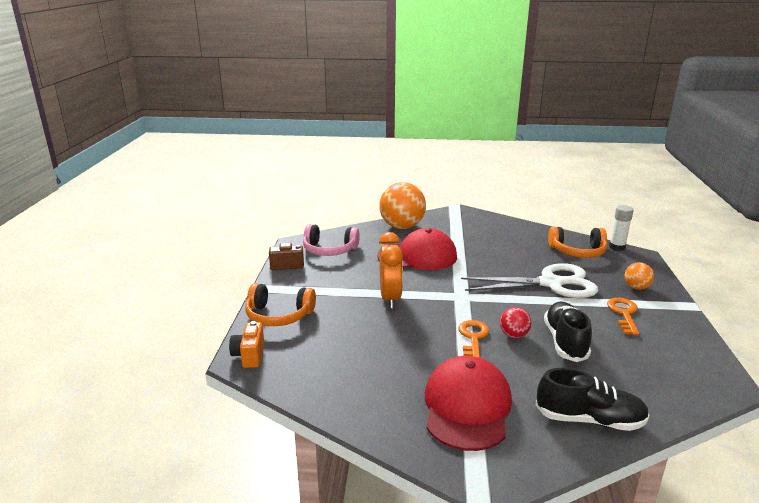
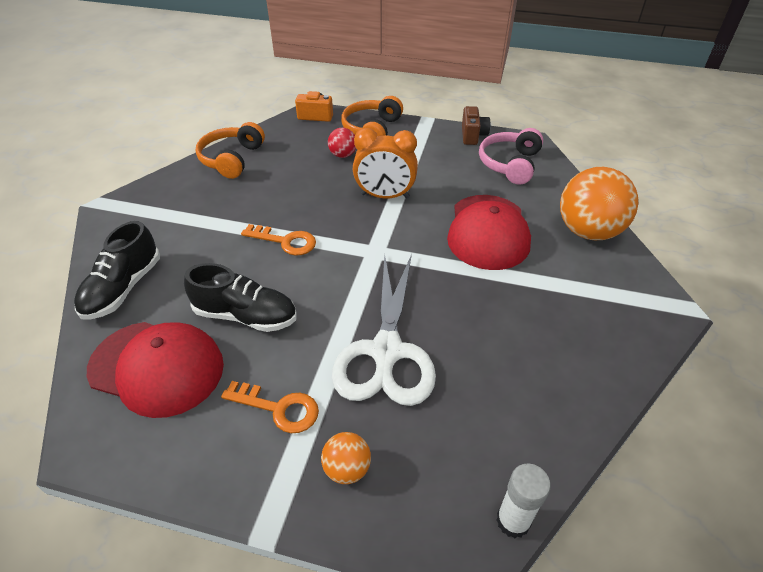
camera: 100 degrees right, 20 degrees up
(467, 407) = (189, 215): red cap -> red cap (157, 367)
(513, 335) = (278, 274): red ball -> red ball (343, 155)
(577, 251) = (495, 435): orange headphones -> orange headphones (232, 159)

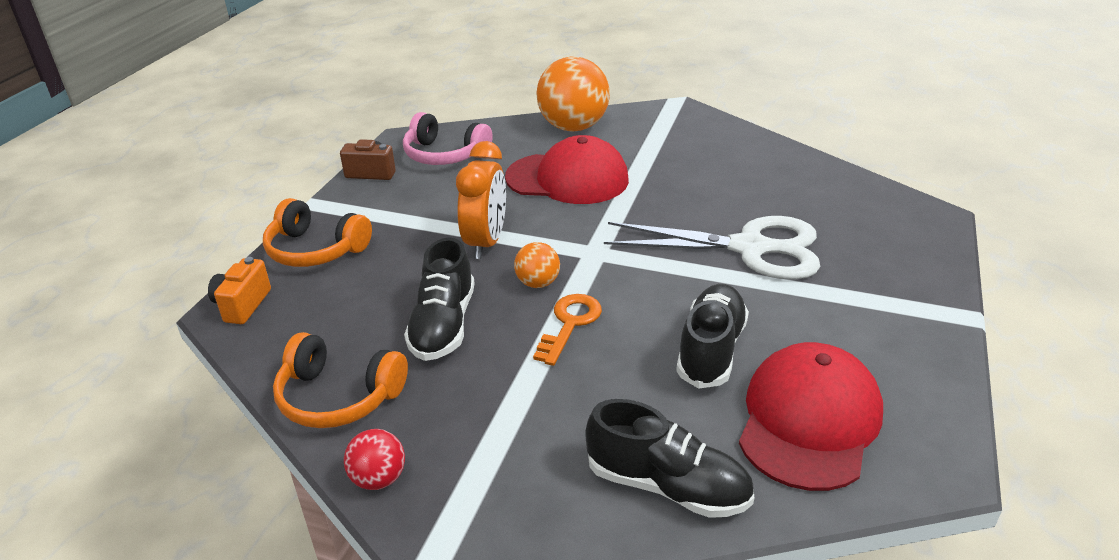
camera: 85 degrees left, 10 degrees down
(279, 408) = (839, 316): orange key -> none
(290, 187) = (443, 325): none -> black shoe
(343, 155) = (375, 276): red ball -> red ball (378, 479)
(347, 469) = (891, 272): orange ball -> orange ball (538, 283)
(513, 521) = (903, 197): white glue stick -> none

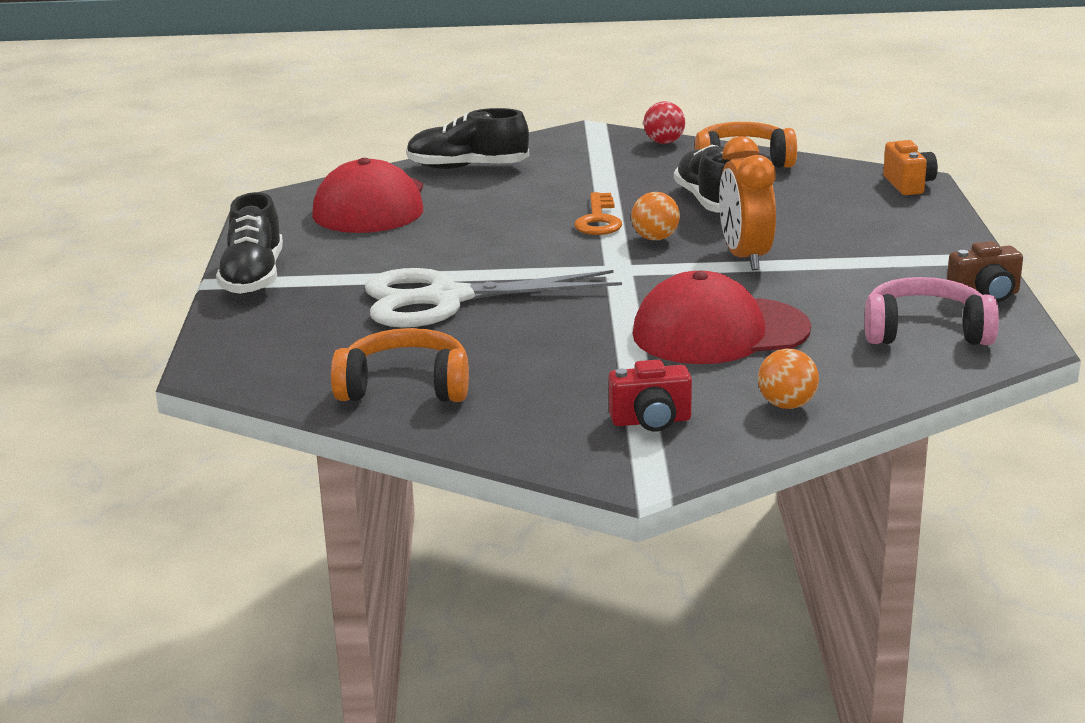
camera: 160 degrees right, 10 degrees down
(316, 249) = (914, 224): orange headphones -> orange headphones (405, 387)
(573, 127) = (787, 405): orange ball -> orange ball, size x0.48
(653, 131) = (651, 421): none -> red camera
(711, 350) = (461, 225): black shoe -> black shoe (253, 277)

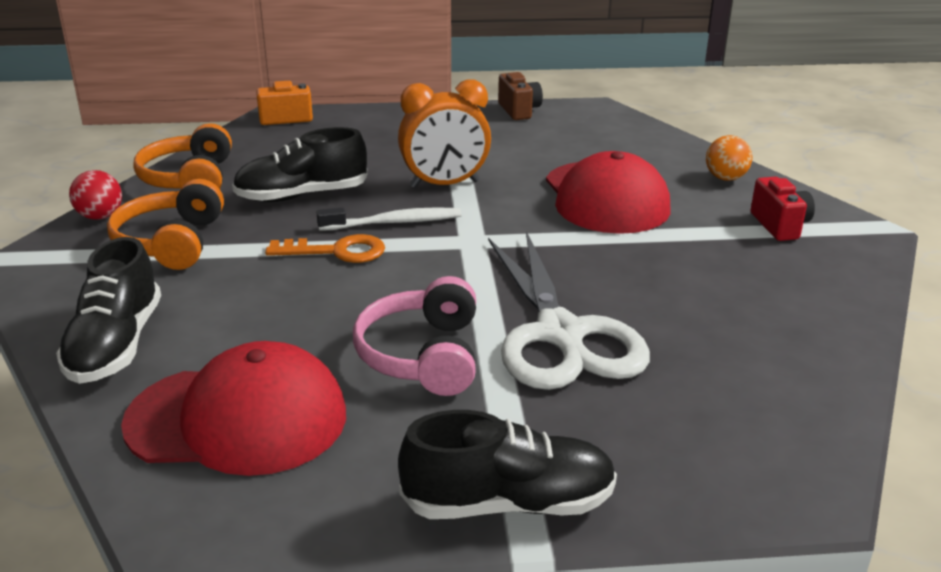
camera: 95 degrees left, 5 degrees up
(405, 387) = (781, 345): orange headphones -> orange headphones (172, 242)
(655, 238) = (394, 222): orange ball -> white toothbrush
(925, 332) = (586, 131): pink headphones -> pink headphones (423, 355)

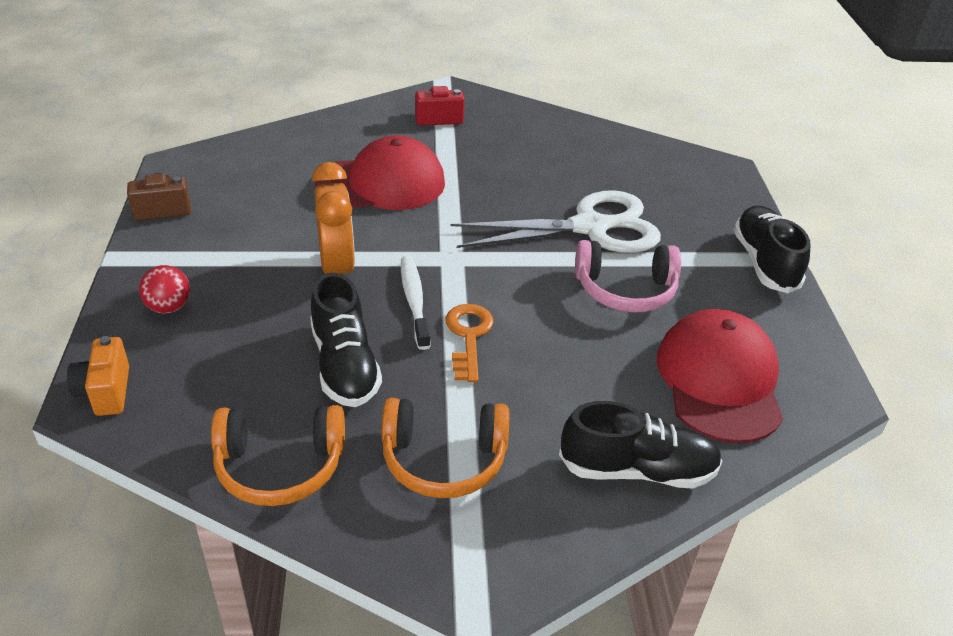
camera: 90 degrees left, 10 degrees up
(100, 216) = (373, 538): red ball -> red ball (169, 307)
(725, 178) = (355, 125): orange ball -> none

